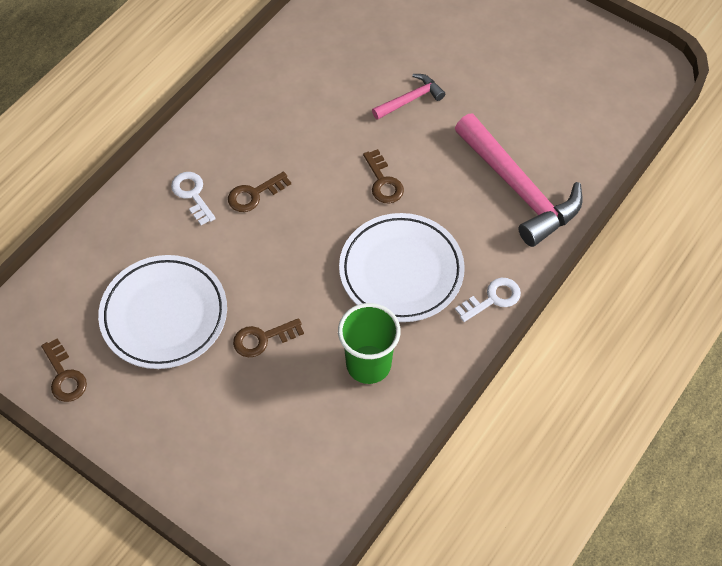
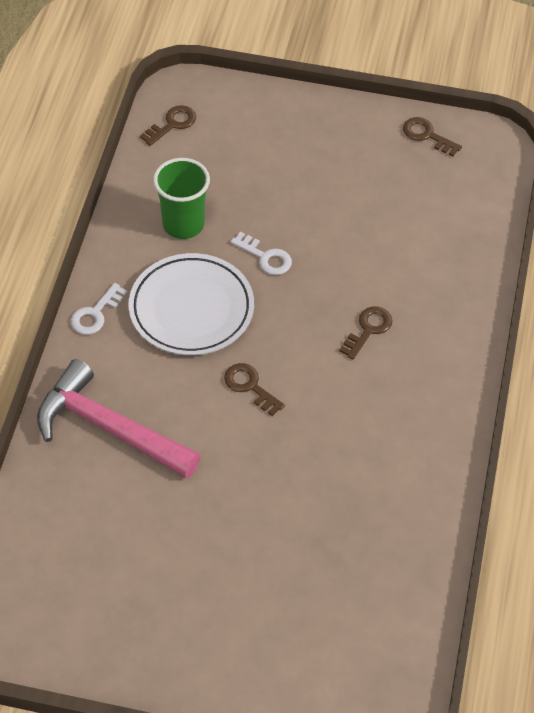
camera: 155 degrees right, 5 degrees down
(164, 315) = (379, 203): white plate -> none
(192, 194) = (426, 309): white key -> white key (266, 257)
(262, 339) = (284, 213): brown key -> brown key (172, 124)
(410, 99) = (266, 488): pink hammer -> none

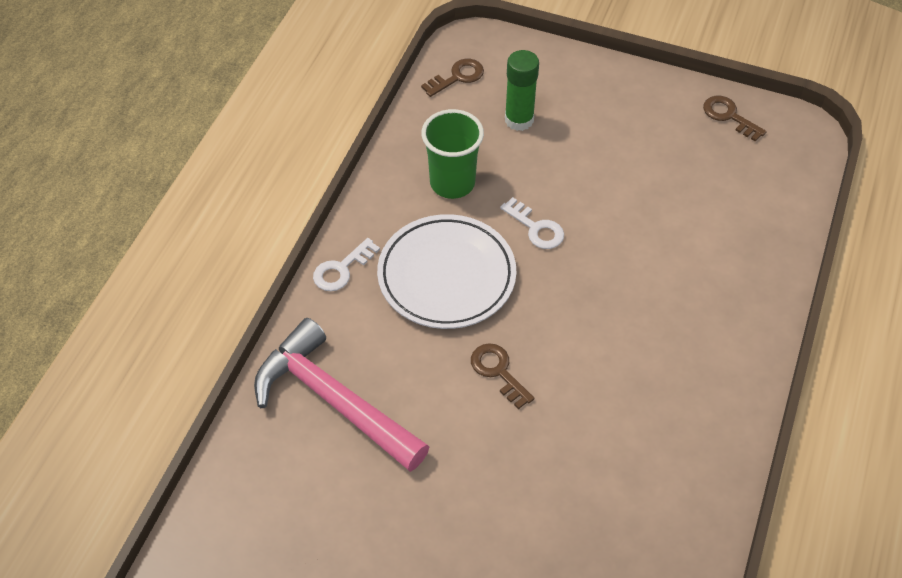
camera: 10 degrees right, 0 degrees up
(236, 159) = (519, 120): none -> green glue stick
(368, 329) = (640, 322): brown key -> none

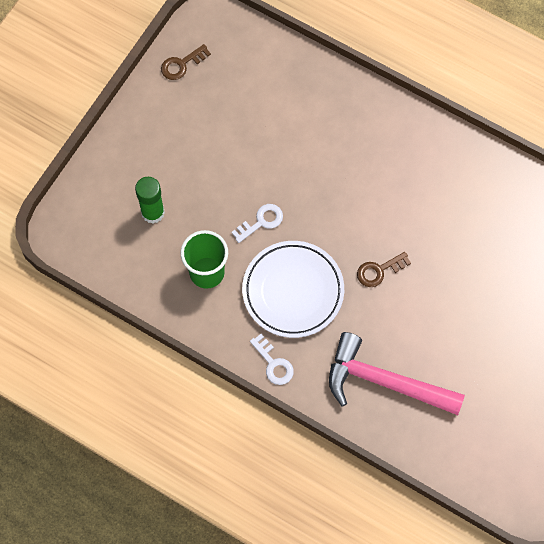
camera: 80 degrees left, 15 degrees up
(334, 400) = (385, 382): pink hammer -> pink hammer turned 60 degrees clockwise
(457, 77) = (96, 250): brown key -> none

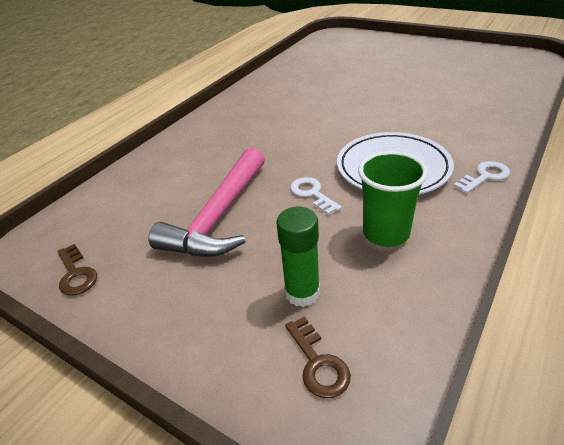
camera: 85 degrees left, 30 degrees down
(379, 271) = (359, 124): brown key -> brown key (318, 363)
(385, 382) = (469, 116): pink hammer -> pink hammer (219, 216)

